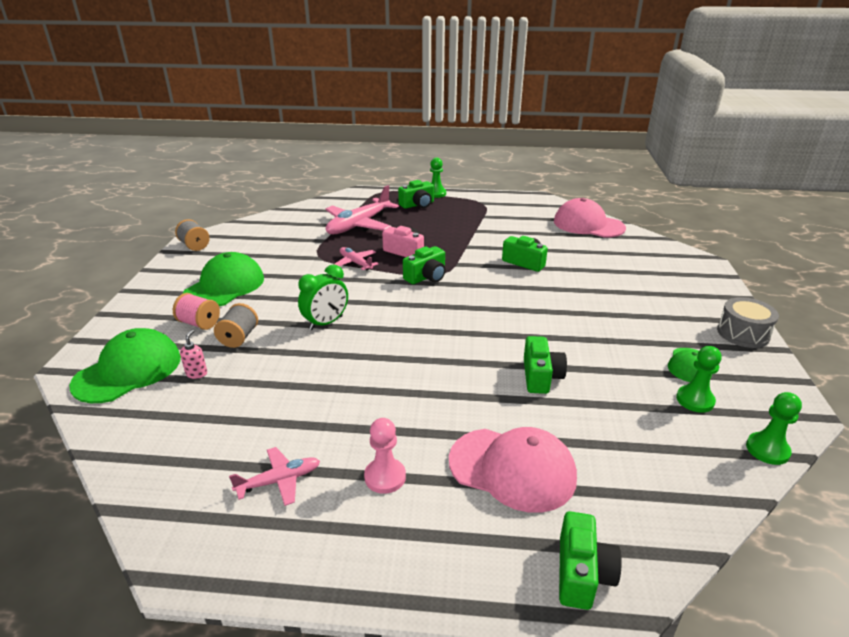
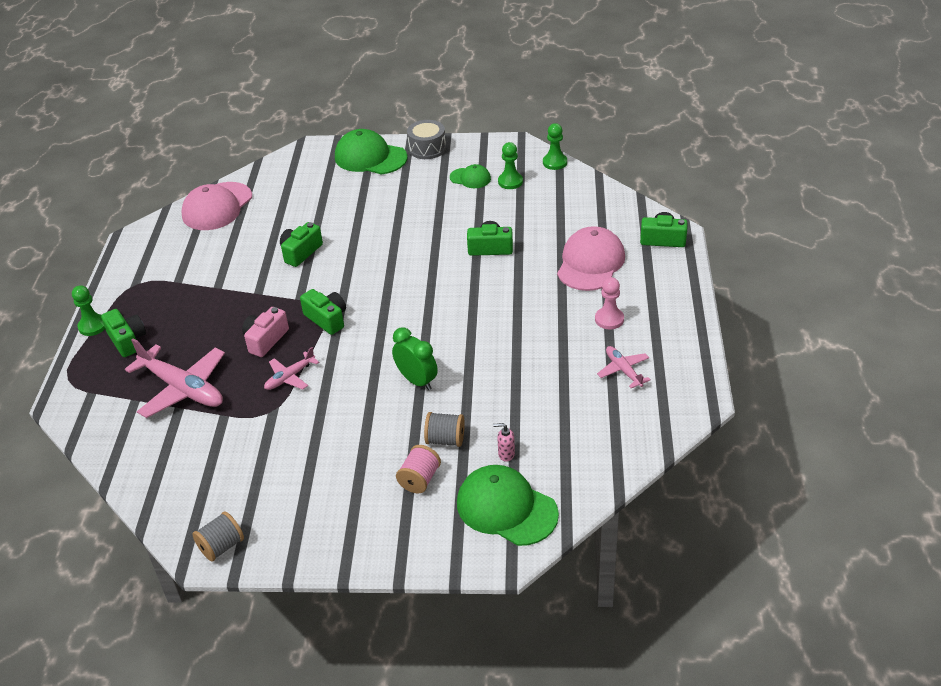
camera: 90 degrees left, 10 degrees up
(225, 286) = (338, 481): green cap -> green cap (370, 157)

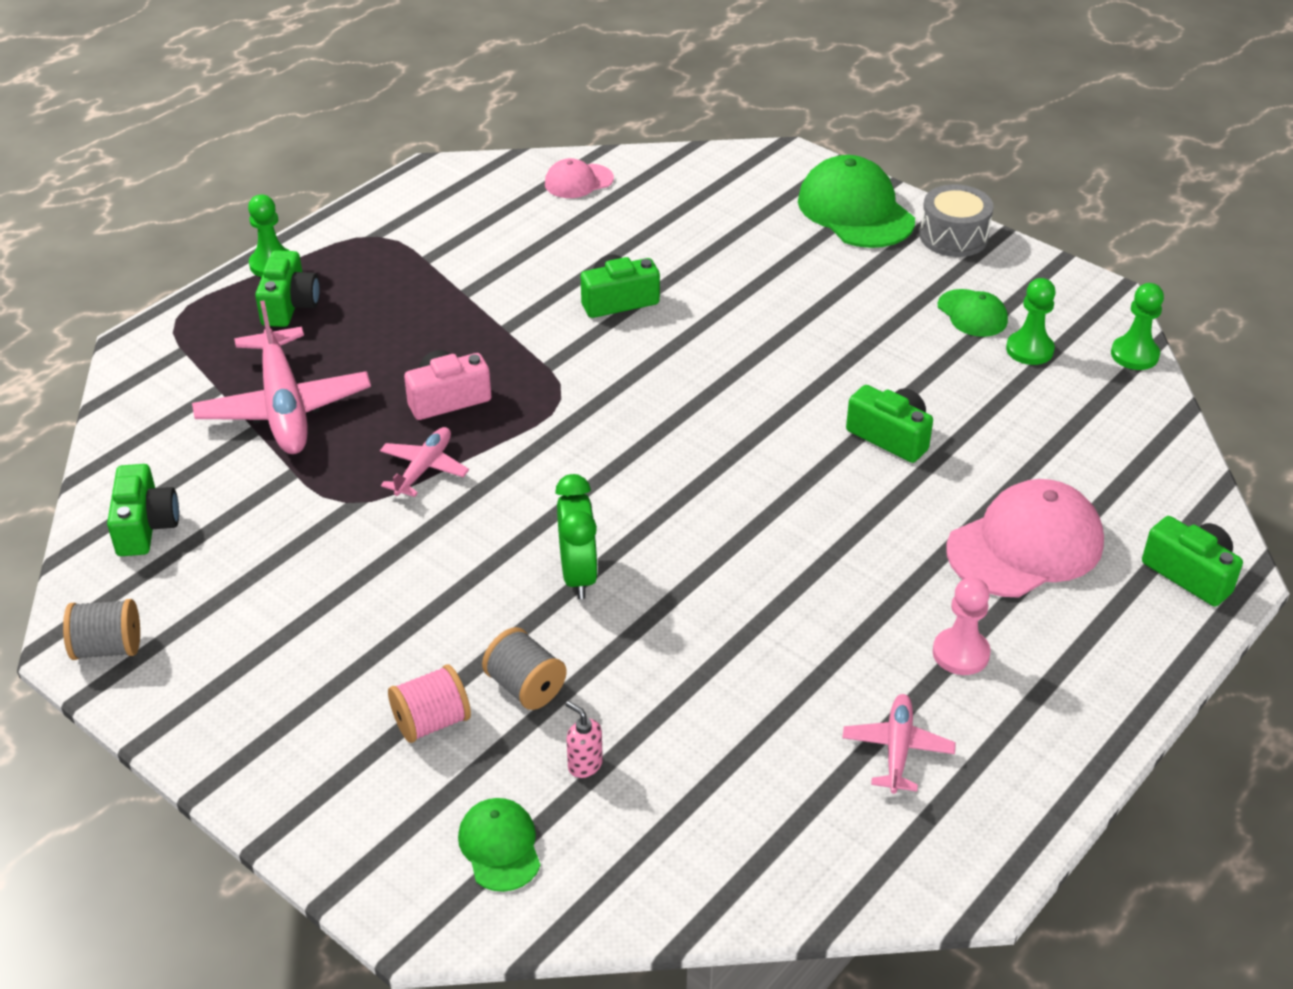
camera: 35 degrees right, 0 degrees up
(217, 207) = (578, 181): pink cap -> pink cap, size x0.54
(290, 377) = (424, 469): pink plane -> pink plane turned 120 degrees clockwise
(327, 319) = (554, 414): green camera -> green camera (145, 526)
(506, 508) = (500, 846): green cap -> green cap, size x0.54

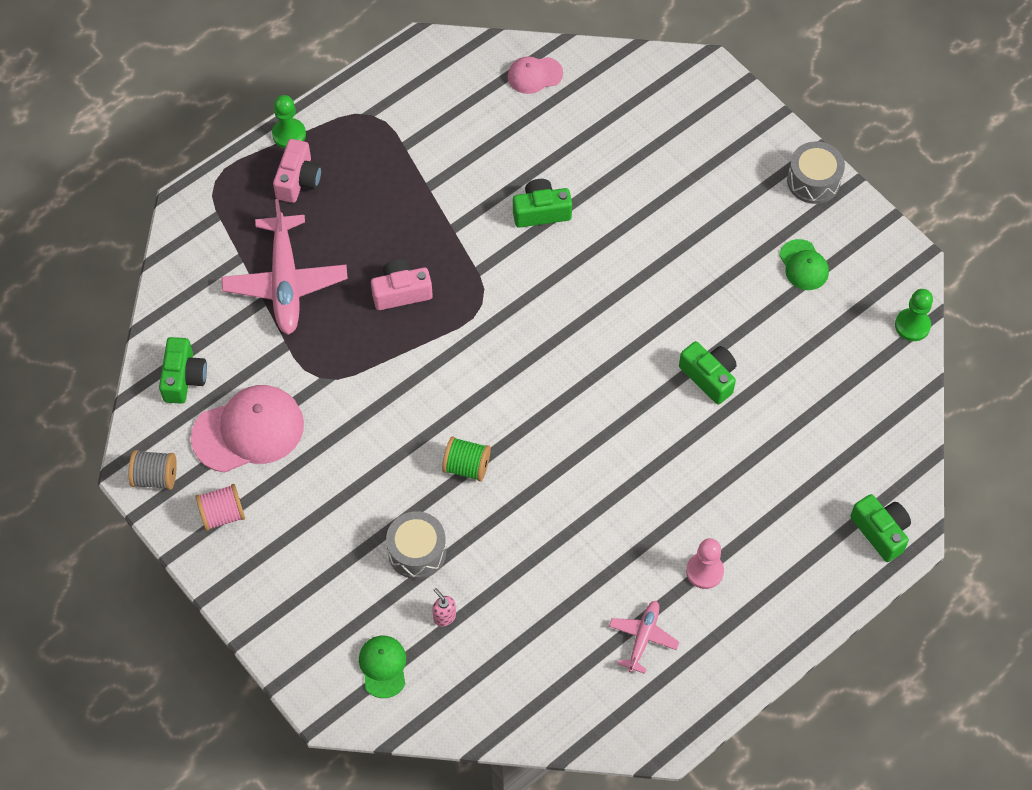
camera: 10 degrees right, 20 degrees up
(290, 305) = (298, 180): green camera -> pink camera
(424, 469) = (376, 356): pink plane -> none
(431, 722) = (354, 569): pink spool -> pink spool (222, 514)
(525, 687) = (417, 551): grey spool -> grey drum
(578, 575) = (466, 466): green clock -> green spool
(855, 211) = (744, 140): green cap -> none
(1025, 546) = (775, 489): pink cap -> pink cap (248, 430)
(1029, 350) = (835, 308): green pawn -> none

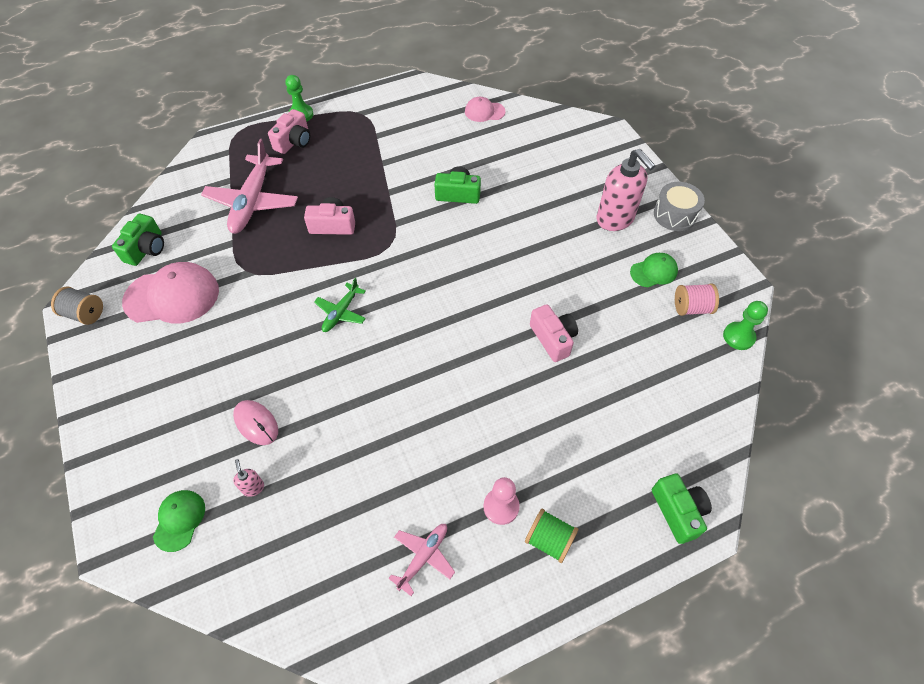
camera: 15 degrees right, 5 degrees down
(222, 514) = (118, 354): pink spool -> pink spool (691, 308)
(417, 551) = (256, 423): grey drum -> pink mouse
(458, 402) = (341, 312): none -> green plane
(466, 466) = (327, 363): green spool -> green spool (549, 540)
(709, 377) = (553, 339): green camera -> pink camera
(743, 204) = (615, 219): none -> pink soap dispenser
(803, 265) = (654, 271): green cap -> green cap turned 105 degrees counterclockwise

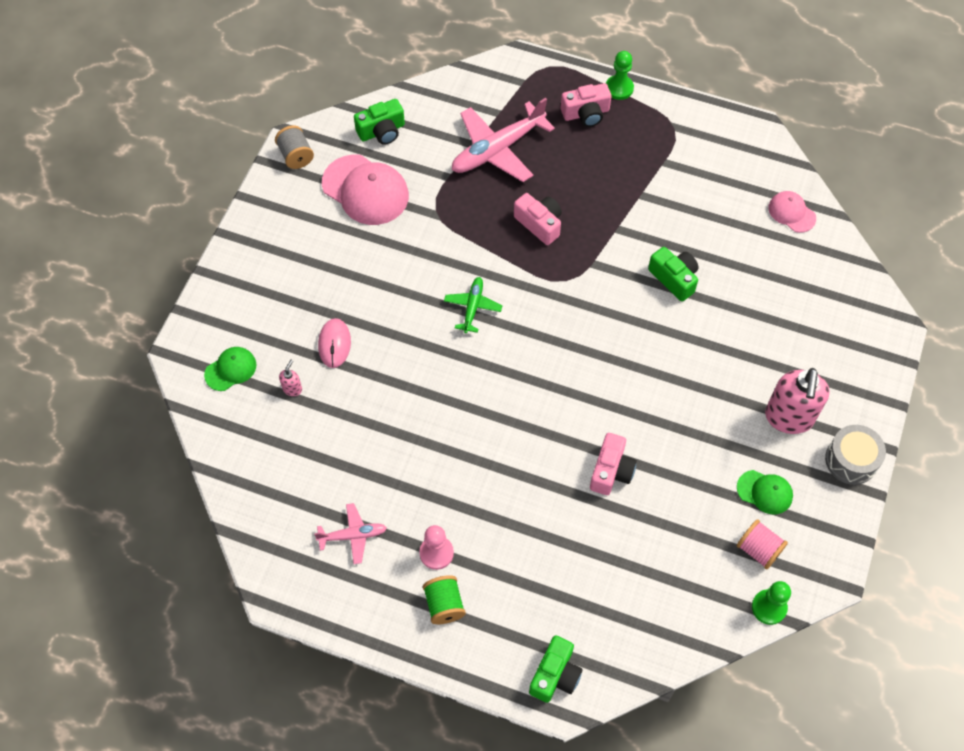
camera: 45 degrees right, 5 degrees up
(341, 312) = (472, 307): green plane -> green plane turned 120 degrees clockwise

